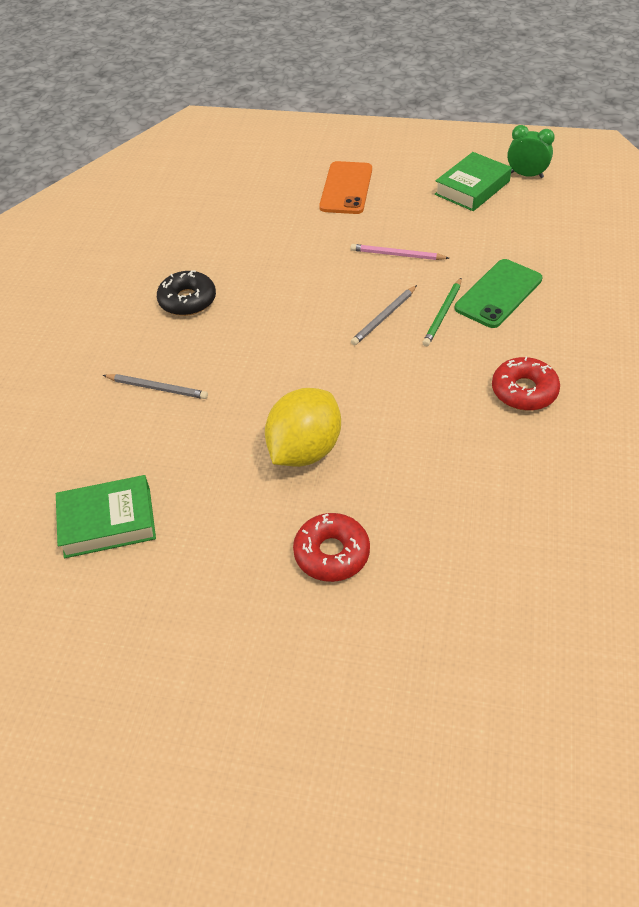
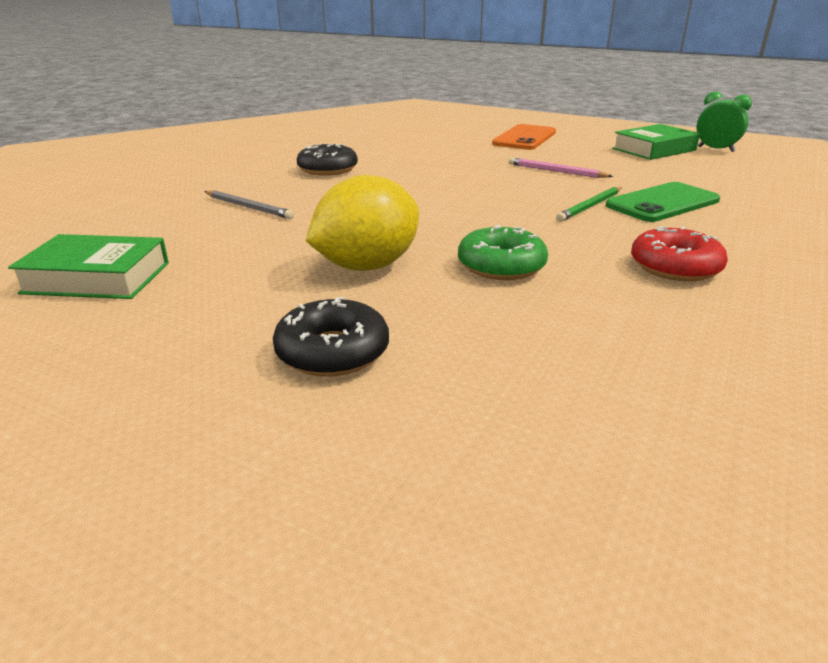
camera: 15 degrees right, 20 degrees down
(331, 553) = (332, 352): red donut -> black donut
(384, 317) = (521, 200): grey pencil -> none
(402, 423) = (501, 266): none -> green donut

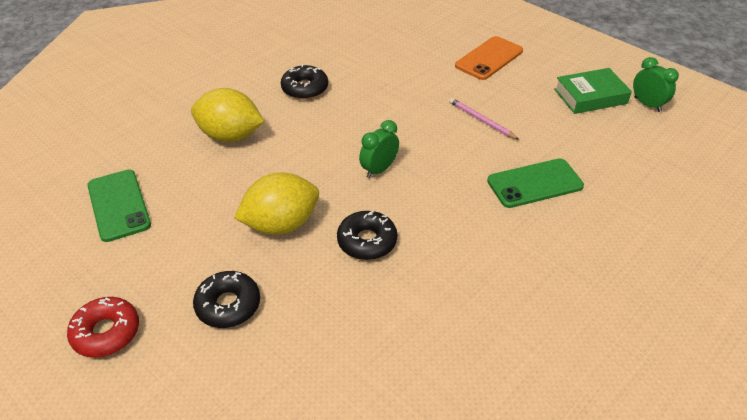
camera: 15 degrees right, 15 degrees up
(97, 278) = (118, 205): green book -> green phone
(248, 207) = (230, 136): grey pencil -> yellow lemon
(467, 212) = (379, 169): none -> green clock
(501, 266) = (367, 241): green donut -> black donut
(590, 206) = (475, 178): green pencil -> none
(675, 267) = (483, 266): red donut -> red donut (106, 332)

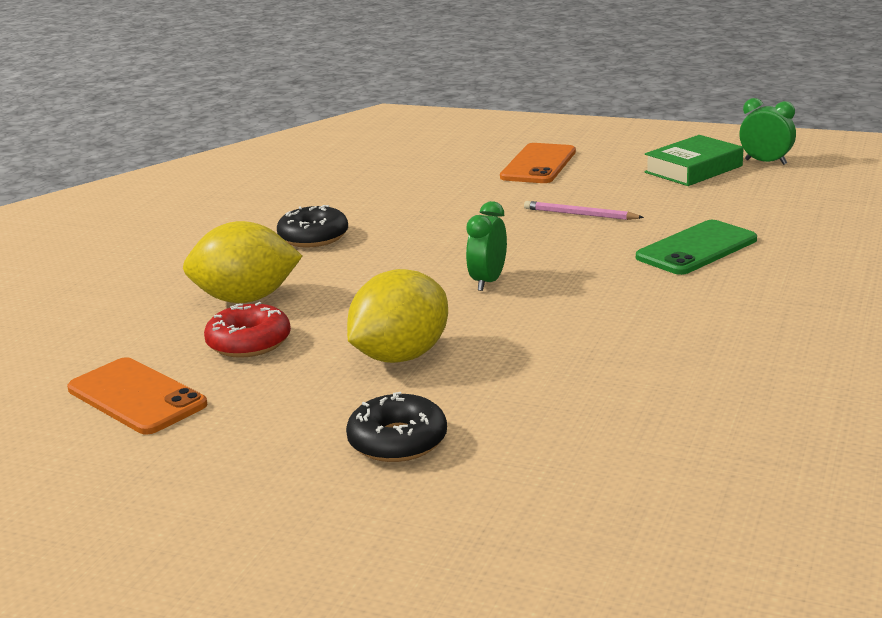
camera: 20 degrees left, 20 degrees down
(106, 332) = (239, 512): red donut -> red donut (249, 342)
(118, 205) = (136, 397): green phone -> orange phone
(367, 241) = (533, 342): black donut -> none

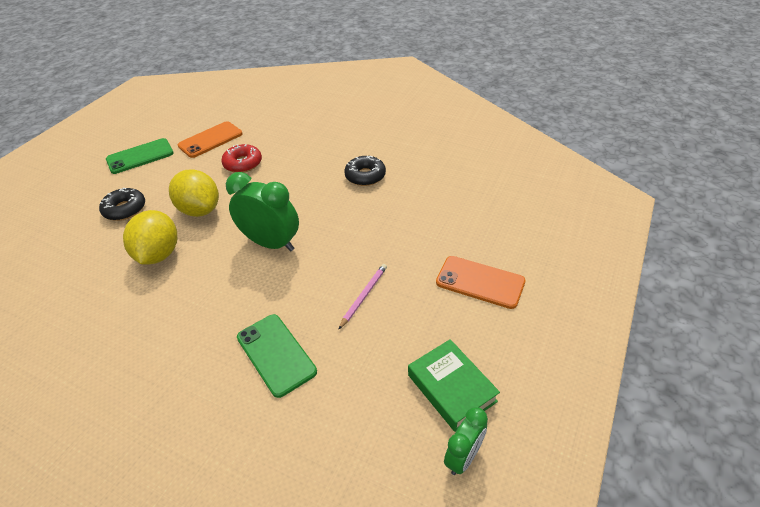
camera: 95 degrees right, 20 degrees up
(178, 479) = (140, 156): none -> green phone
(246, 299) = (291, 159): yellow lemon -> yellow lemon (159, 254)
(488, 281) = (271, 243): green clock -> green clock, size x1.74

